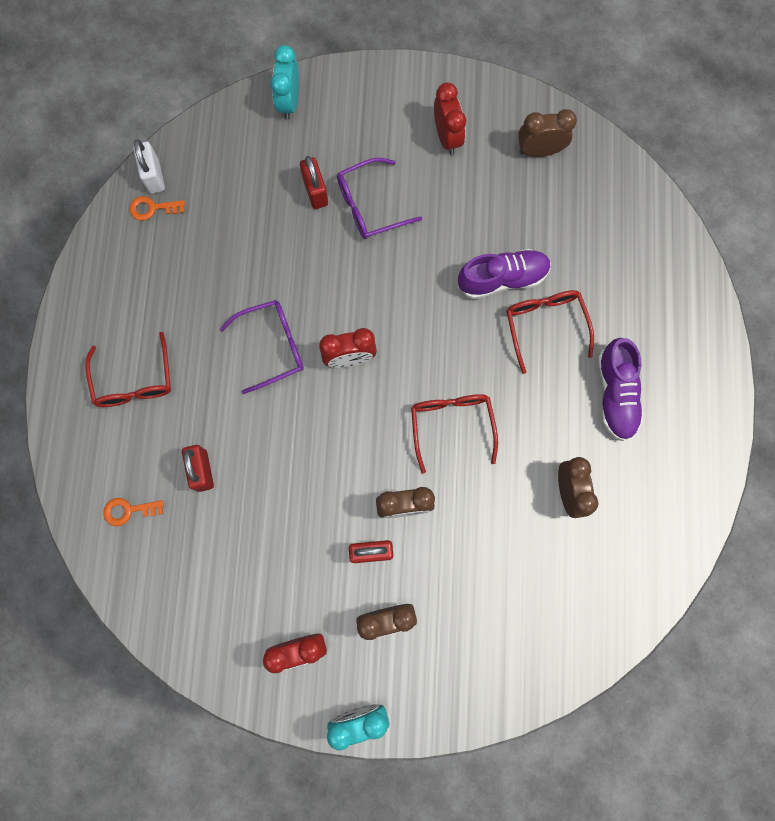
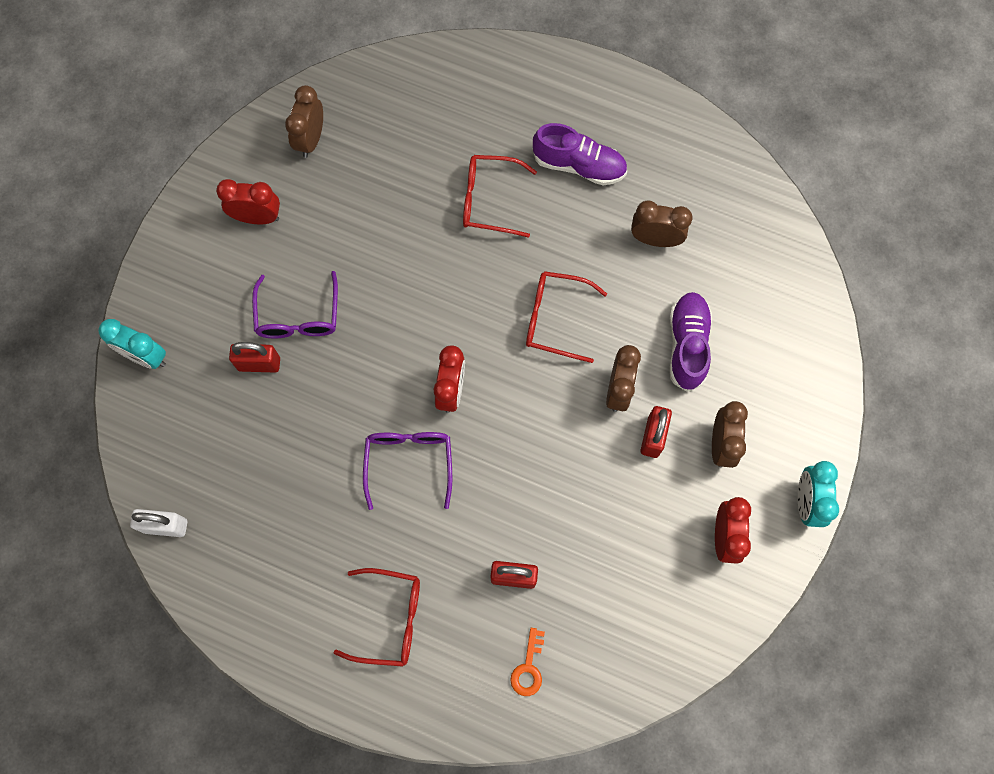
camera: 70 degrees left, 5 degrees down
(152, 208) = (202, 539): orange key -> none
(502, 279) = (427, 221): purple shoe -> purple shoe (687, 345)

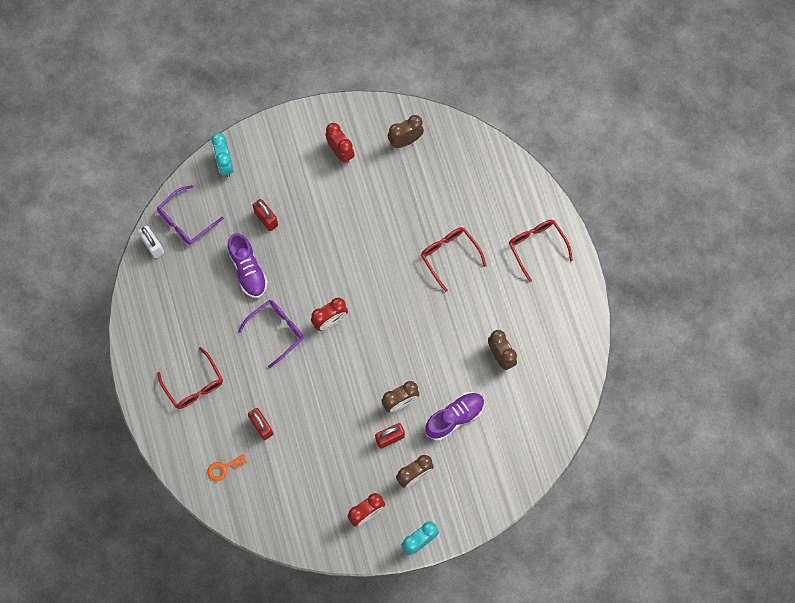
camera: 50 degrees right, 0 degrees up
(298, 315) = (307, 215): purple glasses -> purple glasses (186, 220)
(556, 319) = (412, 341): red glasses -> red glasses (537, 247)
(579, 165) = (509, 284): purple shoe -> purple shoe (248, 270)

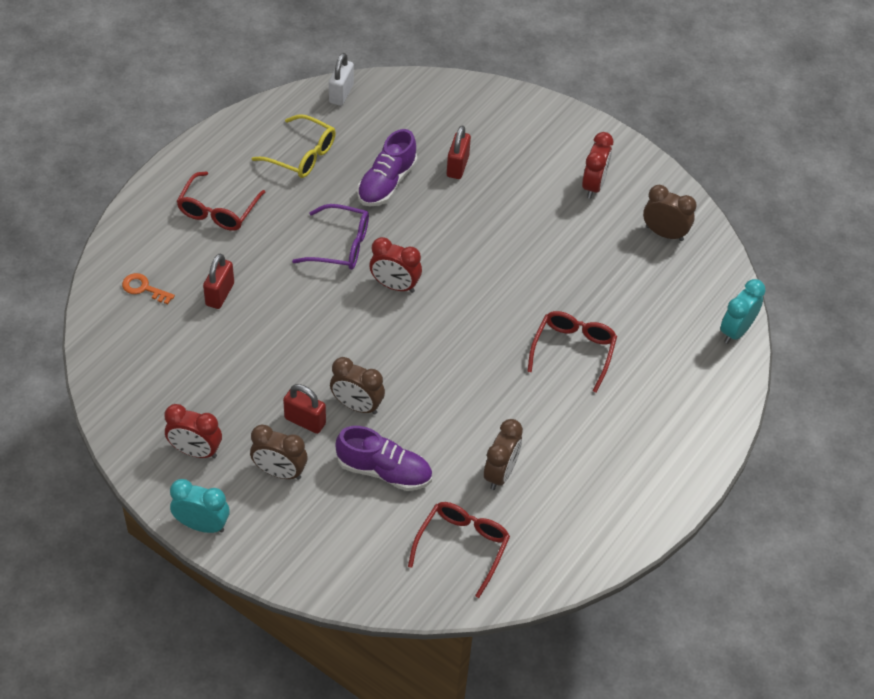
camera: 50 degrees right, 20 degrees down
(186, 220) = (393, 104): purple glasses -> none
(186, 305) = (301, 155): none -> yellow glasses
(225, 164) = (484, 100): turquoise clock -> turquoise clock (736, 331)
(537, 247) = (666, 431): red glasses -> red glasses (462, 547)

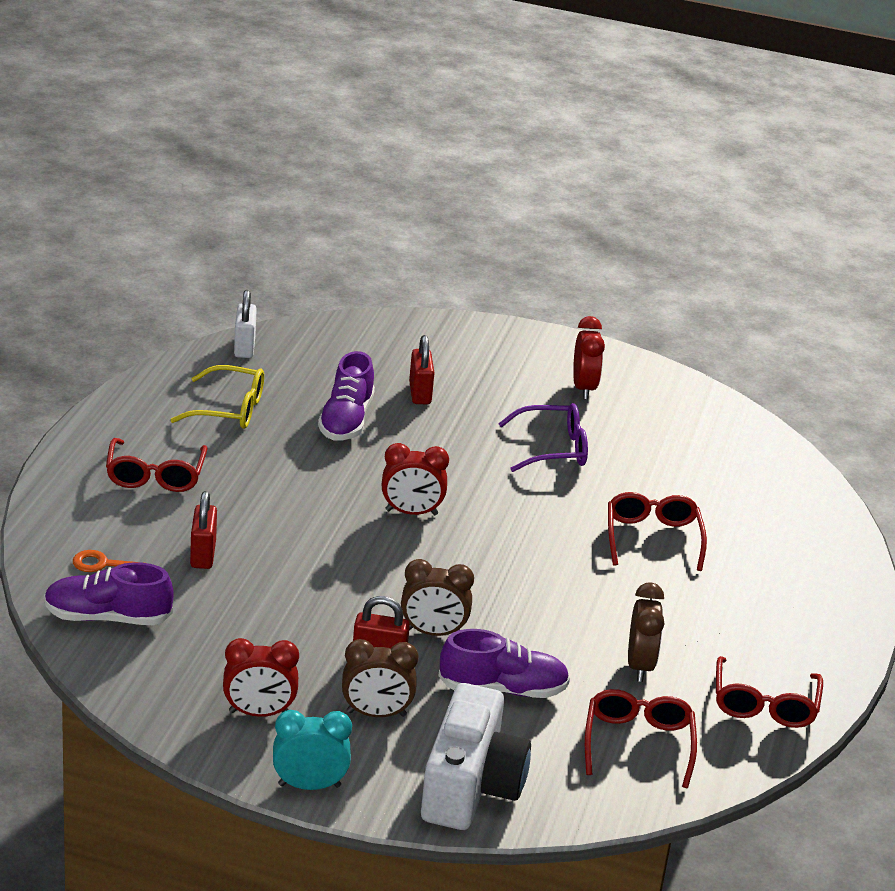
camera: 20 degrees left, 20 degrees down
(126, 338) = (107, 617): none -> purple shoe
(318, 555) = (470, 786): none -> white camera
(339, 245) = (324, 486): purple glasses -> purple glasses (552, 449)
(580, 533) = (764, 704): none -> red glasses
(664, 233) = (687, 418): brown clock -> none
(736, 331) = (817, 491): turquoise clock -> none

